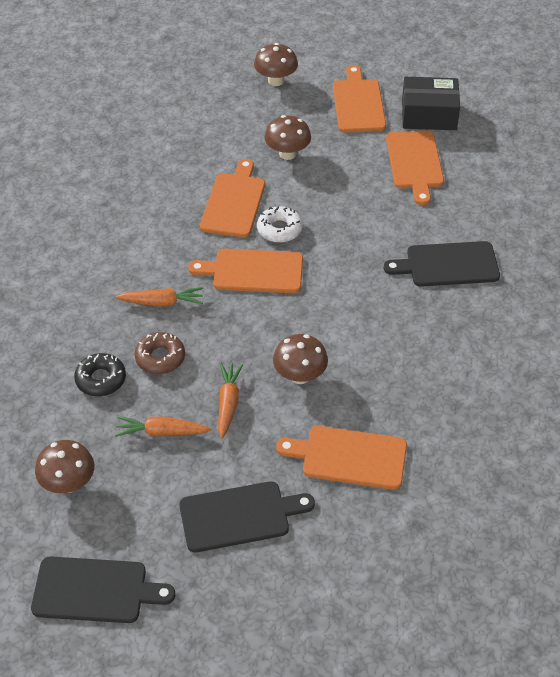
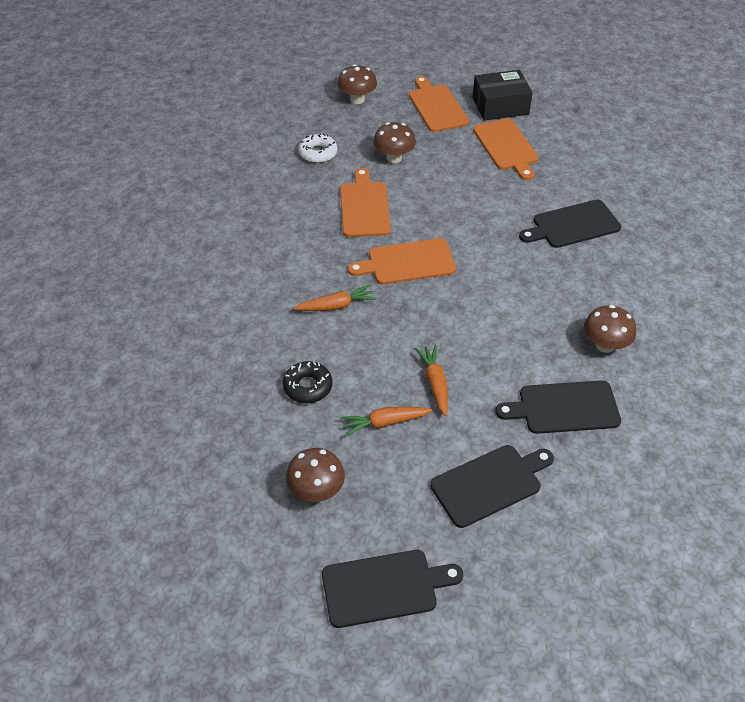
camera: 15 degrees left, 0 degrees up
(160, 358) = (355, 355): brown donut -> none
(279, 229) = (415, 222): white donut -> white donut (318, 153)
(300, 376) = (488, 345): brown mushroom -> brown mushroom (605, 345)
(349, 457) = (564, 407): orange cutting board -> black cutting board

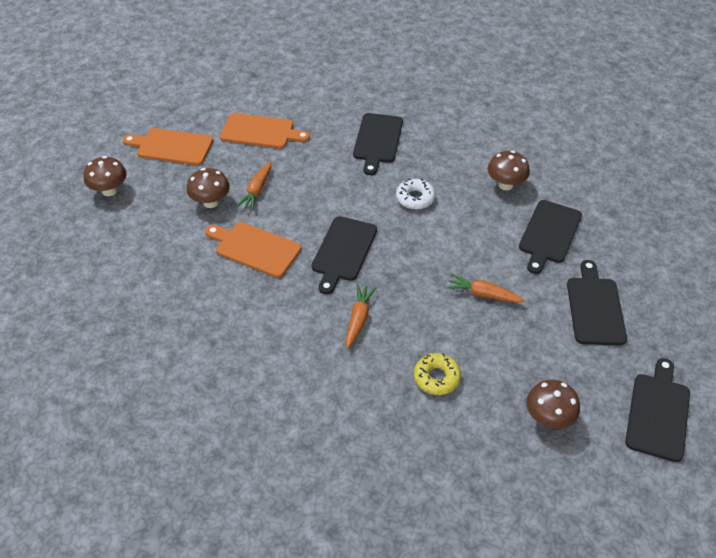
camera: 60 degrees left, 0 degrees up
(308, 387) = (436, 378): black donut -> yellow donut
(318, 153) = (156, 249): white donut -> white donut (415, 198)
(385, 423) = (504, 343): orange carrot -> orange carrot (257, 191)
(407, 262) = (343, 251): orange cutting board -> black cutting board
(500, 106) = (209, 111): black box -> none

